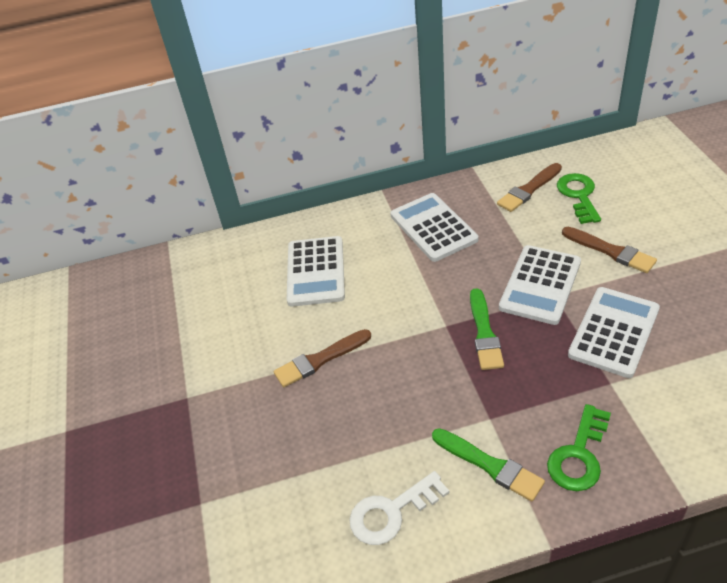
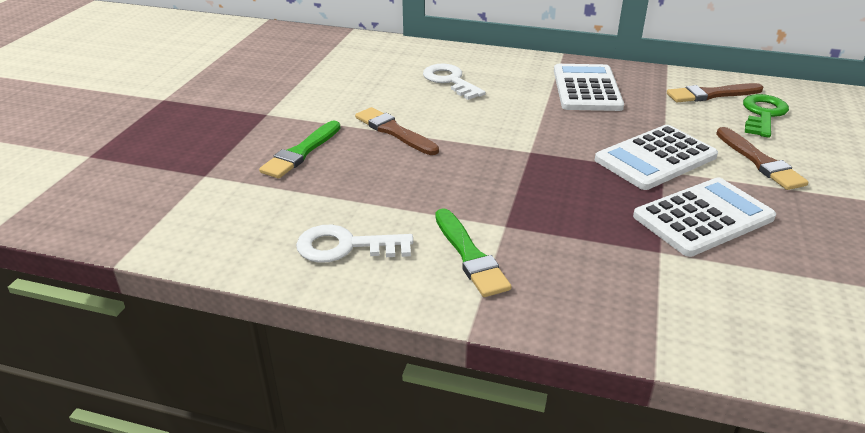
camera: 25 degrees right, 10 degrees down
(315, 271) = (450, 81): white calculator -> white key
(320, 359) = (394, 131): brown brush -> brown brush turned 45 degrees clockwise
(484, 333) = (562, 169): green brush -> green brush (301, 152)
(578, 455) = (569, 287): green key -> none

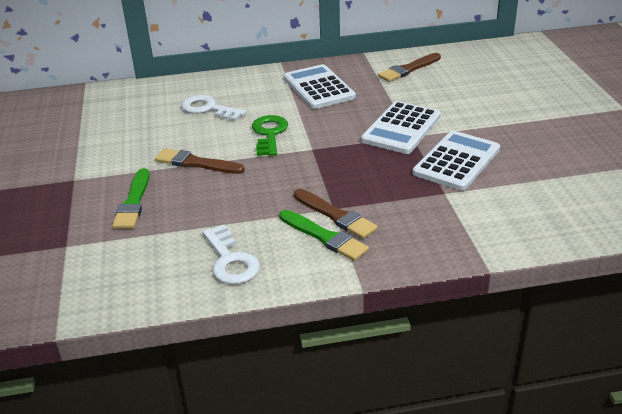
camera: 25 degrees left, 0 degrees up
(345, 246) = (230, 261): white key -> white key turned 90 degrees counterclockwise
(760, 162) = (468, 111): brown brush -> brown brush (336, 216)
(763, 114) = (451, 75): green key -> green key (269, 134)

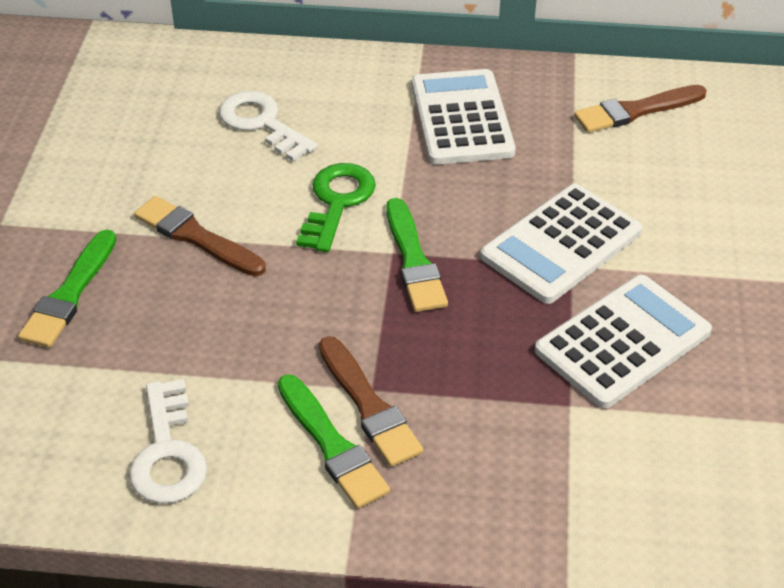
camera: 15 degrees right, 10 degrees up
(326, 150) = (413, 260): none -> green brush

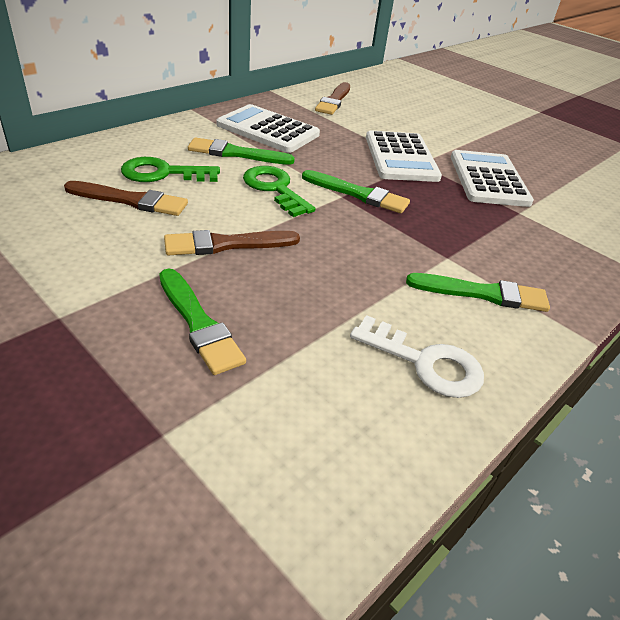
camera: 55 degrees left, 5 degrees down
(261, 123) = (163, 173): white key -> green key
(369, 406) = (461, 265): brown brush -> brown brush (131, 200)
(371, 135) = (236, 153): none -> green brush

